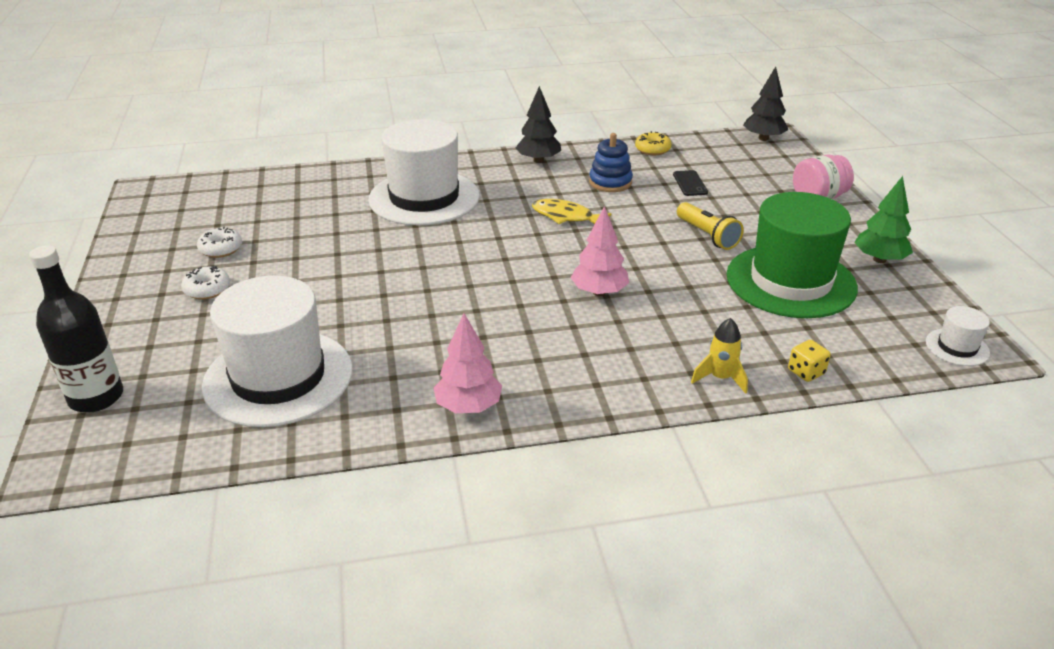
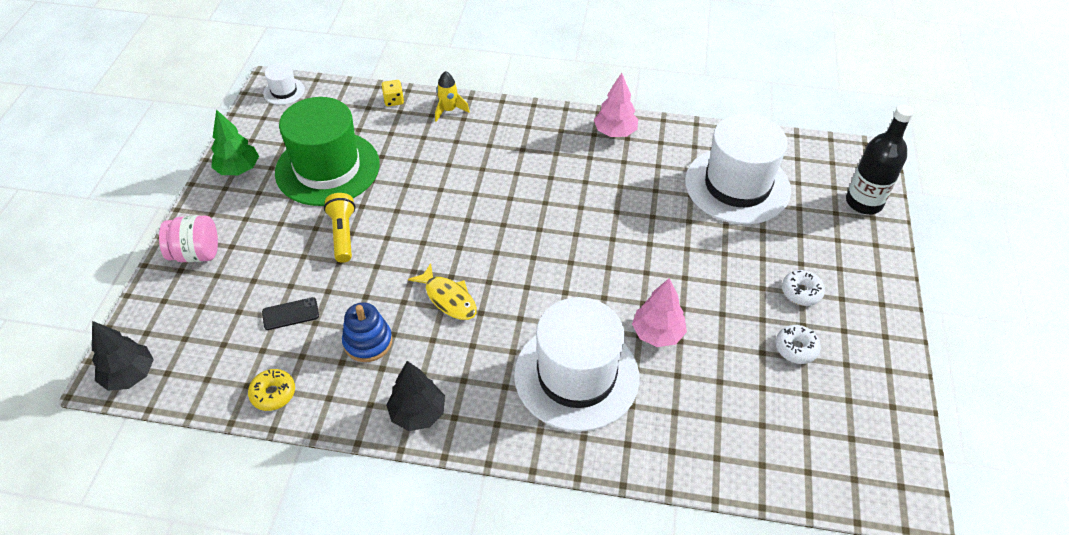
camera: 160 degrees left, 15 degrees up
(599, 292) = (478, 198): pink tree -> pink tree (657, 333)
(690, 183) = (290, 314): black phone -> black phone turned 60 degrees clockwise

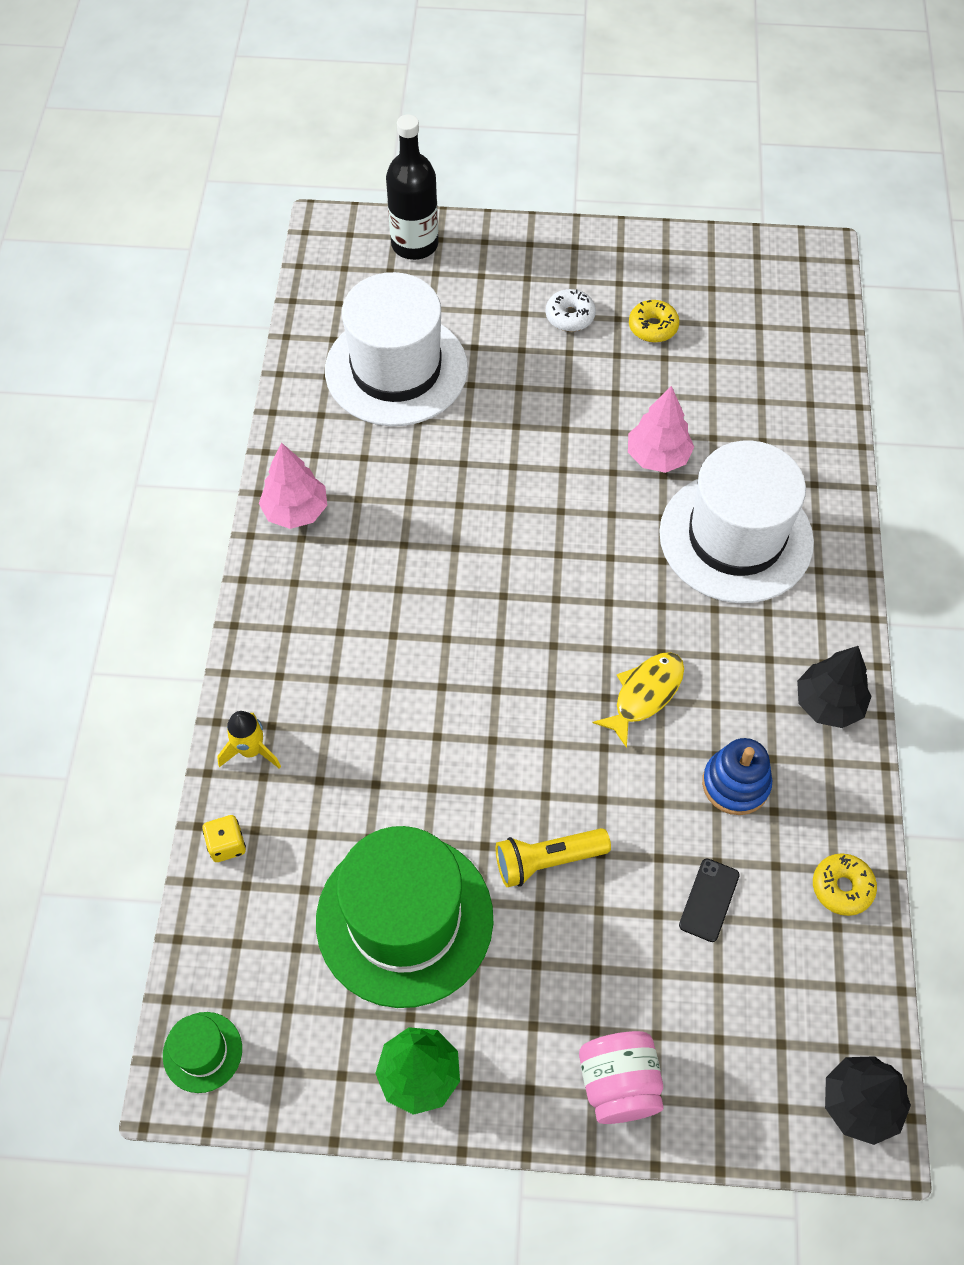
camera: 95 degrees left, 10 degrees up
(284, 91) = (202, 1052): white hat -> green hat
(290, 314) = (709, 900): black phone -> black phone turned 45 degrees clockwise
(796, 348) = (653, 327): white donut -> yellow donut

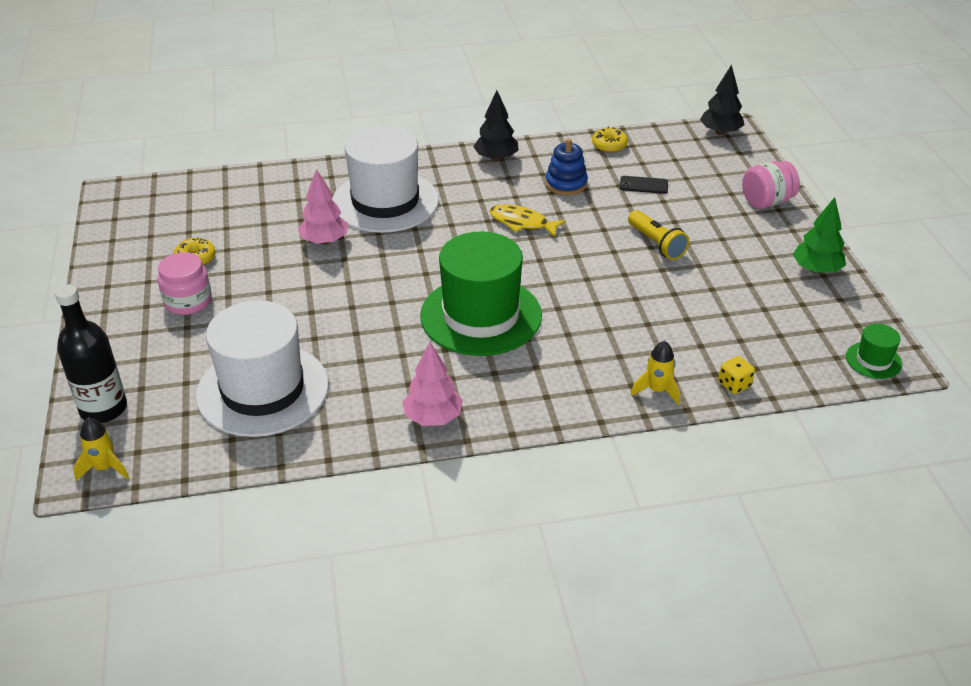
camera: 105 degrees left, 20 degrees down
(332, 245) = (105, 468): none -> yellow rocket
(404, 919) = (730, 293): green hat -> green hat (481, 315)
(570, 316) = (188, 301): white donut -> pink jar

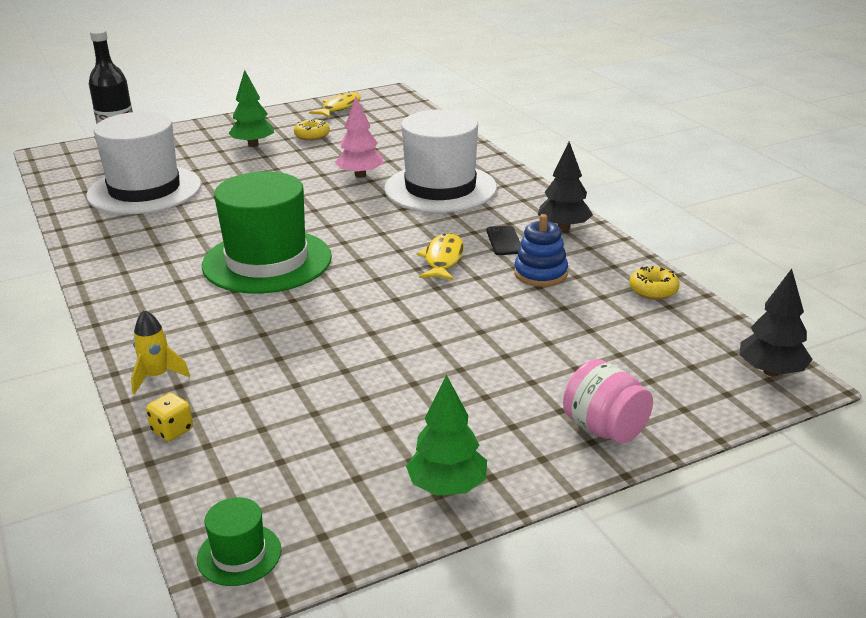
camera: 75 degrees right, 10 degrees down
(105, 468) = (56, 159): yellow rocket -> none
(125, 230) = (339, 107): none -> yellow fish
(188, 301) = (253, 144): pink jar -> green tree
(433, 417) = (110, 262): pink tree -> none
(643, 185) = (575, 324): black phone -> black phone (504, 241)
(656, 244) = (445, 347): yellow flashlight -> none

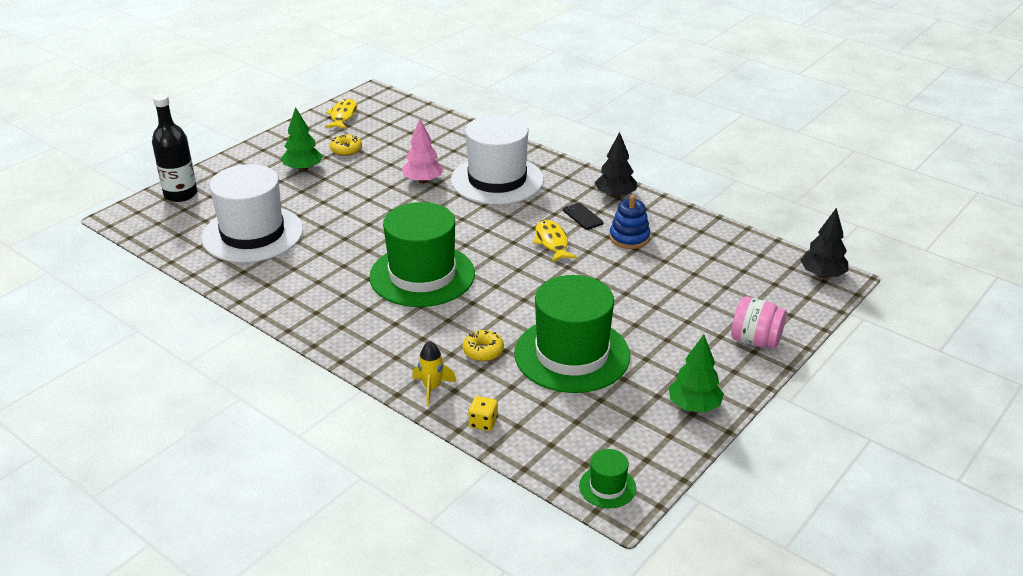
camera: 25 degrees left, 5 degrees up
(350, 383) = (572, 354): none -> green hat
(653, 290) = (712, 233): yellow donut -> yellow donut (483, 351)

